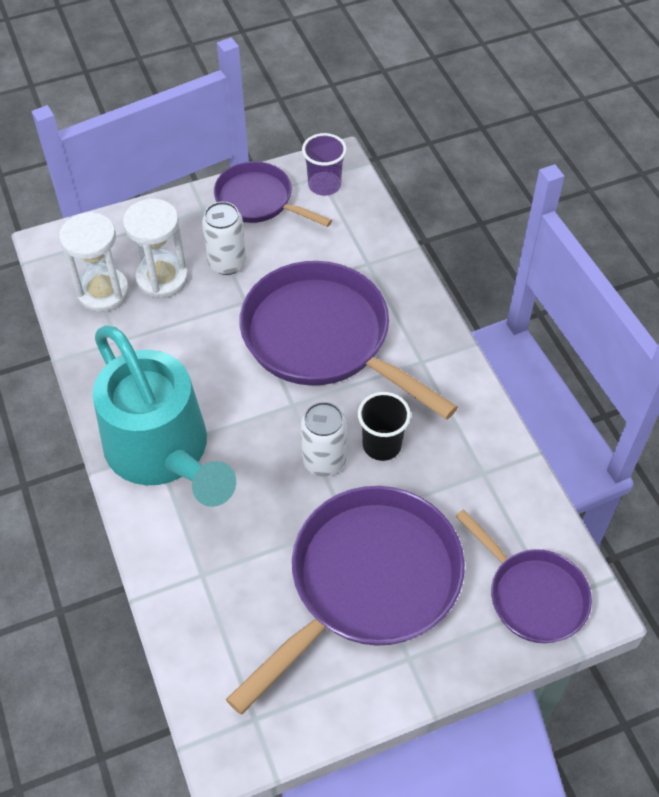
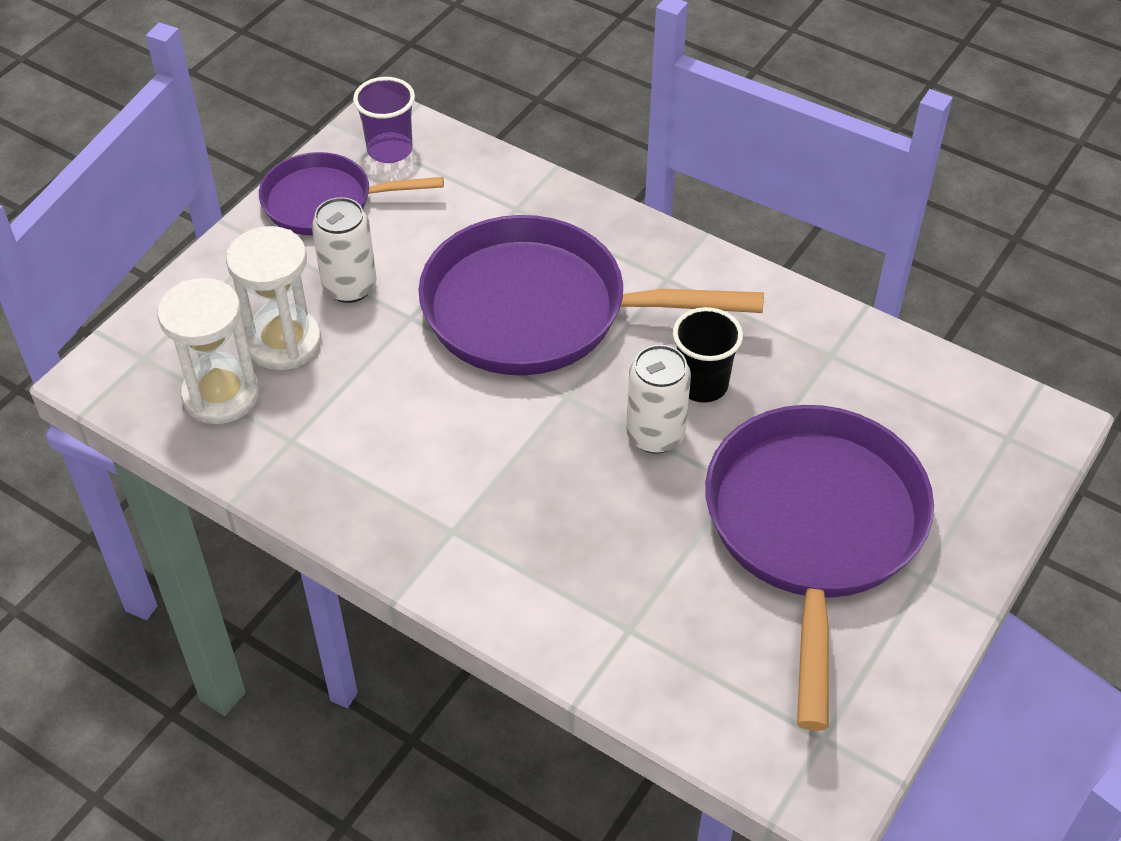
camera: 35 degrees left, 5 degrees down
(164, 453) = (464, 528): turquoise watering can -> none
(532, 595) = (984, 443): purple pan -> none

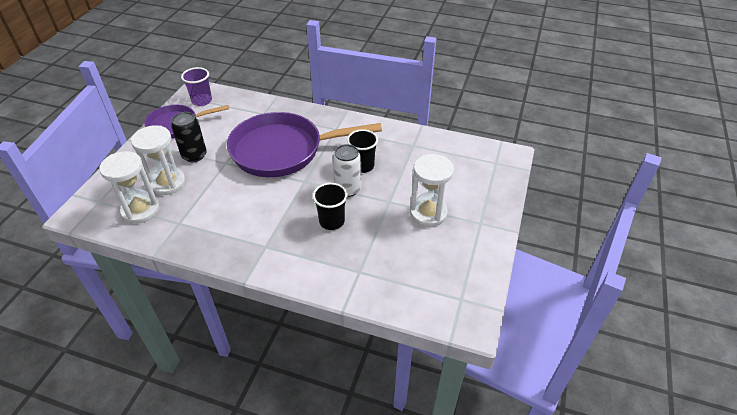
camera: 15 degrees left, 5 degrees down
(349, 287) = (194, 155): white can -> black can
(601, 504) = (332, 221): none -> black cup
(814, 529) = (428, 213): purple pan -> white hourglass

